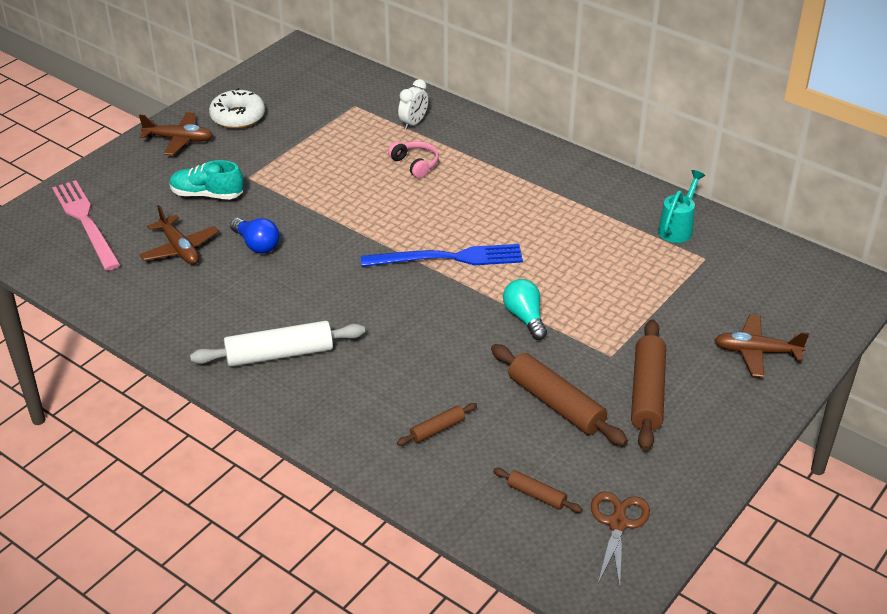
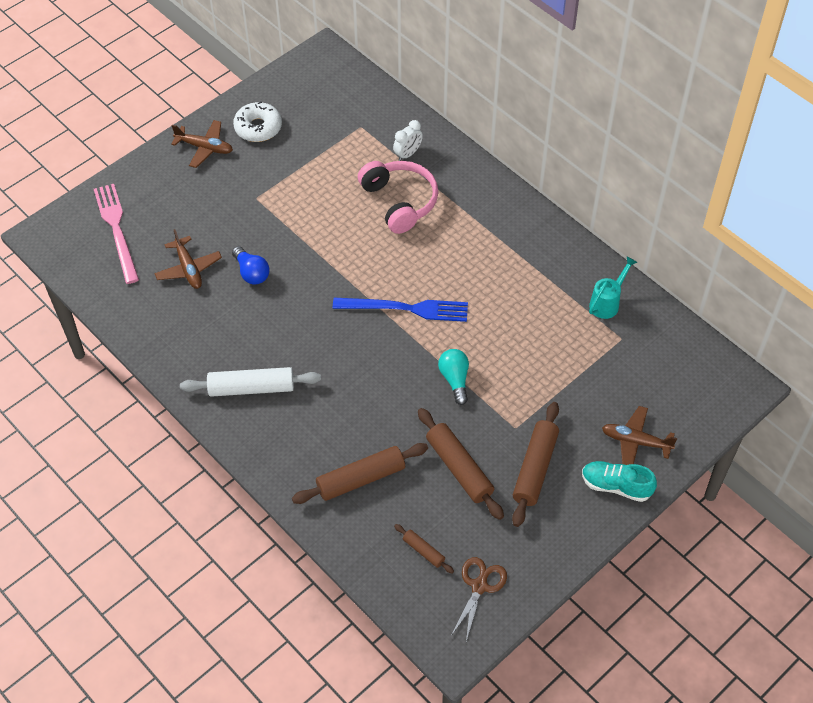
camera: 10 degrees right, 15 degrees up
(207, 195) = (219, 213): turquoise shoe -> turquoise shoe (616, 486)
(415, 164) = (399, 202): pink headphones -> pink headphones, size x1.88
(437, 429) = (361, 478): brown rolling pin -> brown rolling pin, size x1.95

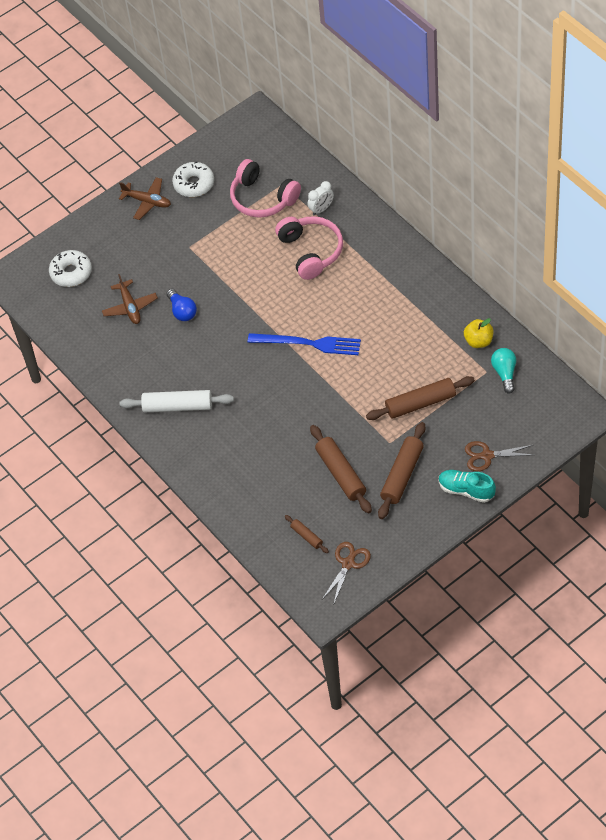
camera: 10 degrees right, 0 degrees up
(116, 230) = (71, 273): pink fork -> white donut
(339, 142) = (262, 198): none -> pink headphones
(361, 478) = (261, 480): brown rolling pin -> brown rolling pin (420, 403)
(455, 379) = (344, 403): turquoise light bulb -> turquoise light bulb (505, 373)
(607, 302) = (478, 341): turquoise watering can -> yellow apple
(636, 441) = (487, 456): brown plane -> brown scissors

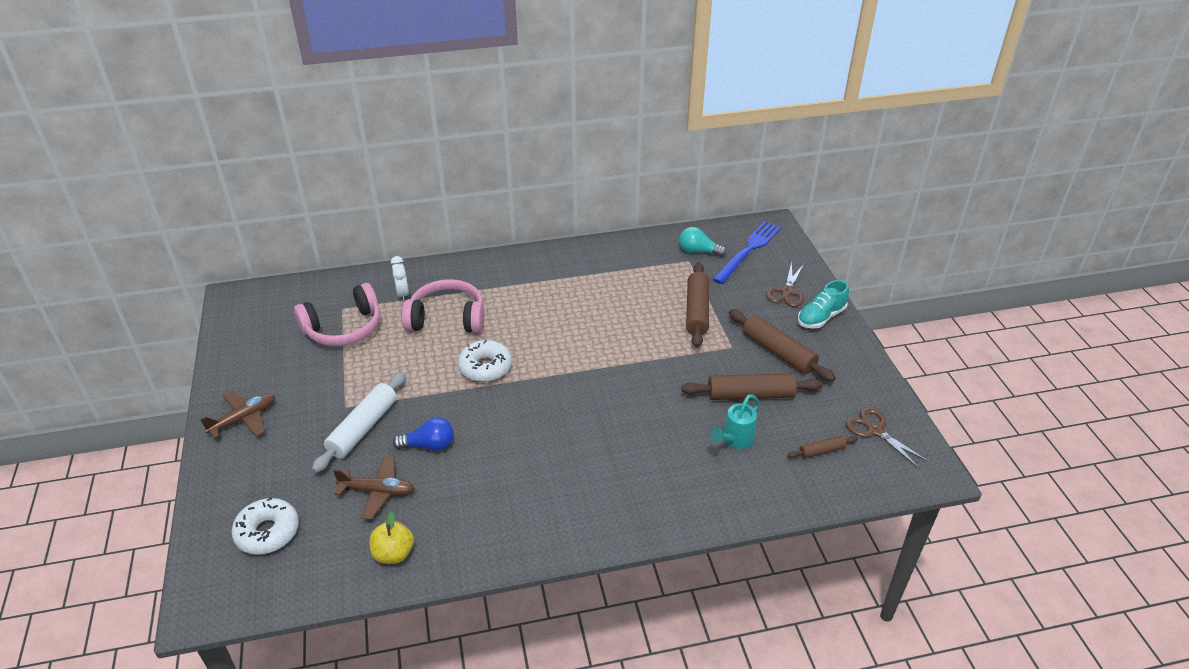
camera: 70 degrees left, 15 degrees down
(177, 406) = (564, 500): white rolling pin -> white rolling pin (363, 428)
(194, 184) = (265, 372): white donut -> white donut (485, 367)
(287, 480) = (734, 440): none -> turquoise watering can
(308, 343) = (562, 360): blue fork -> blue fork (748, 250)
(478, 341) = (650, 254): yellow apple -> yellow apple (393, 554)

